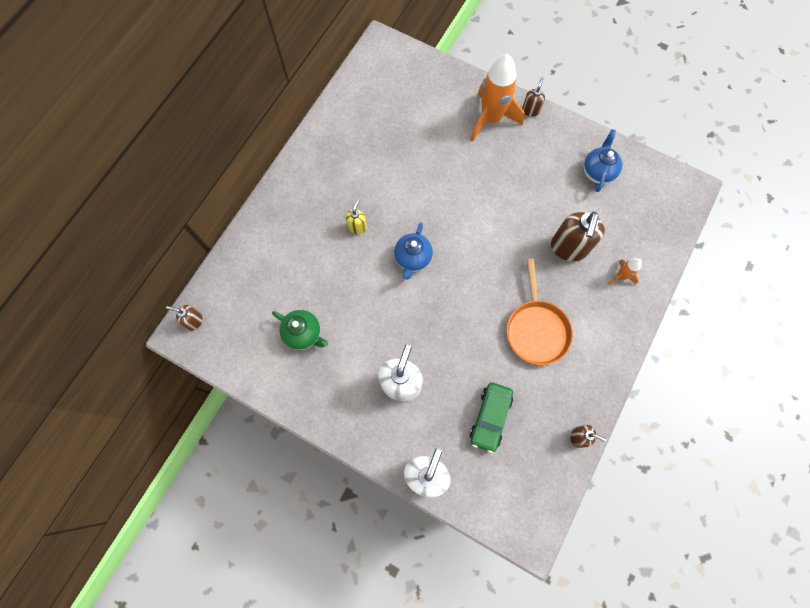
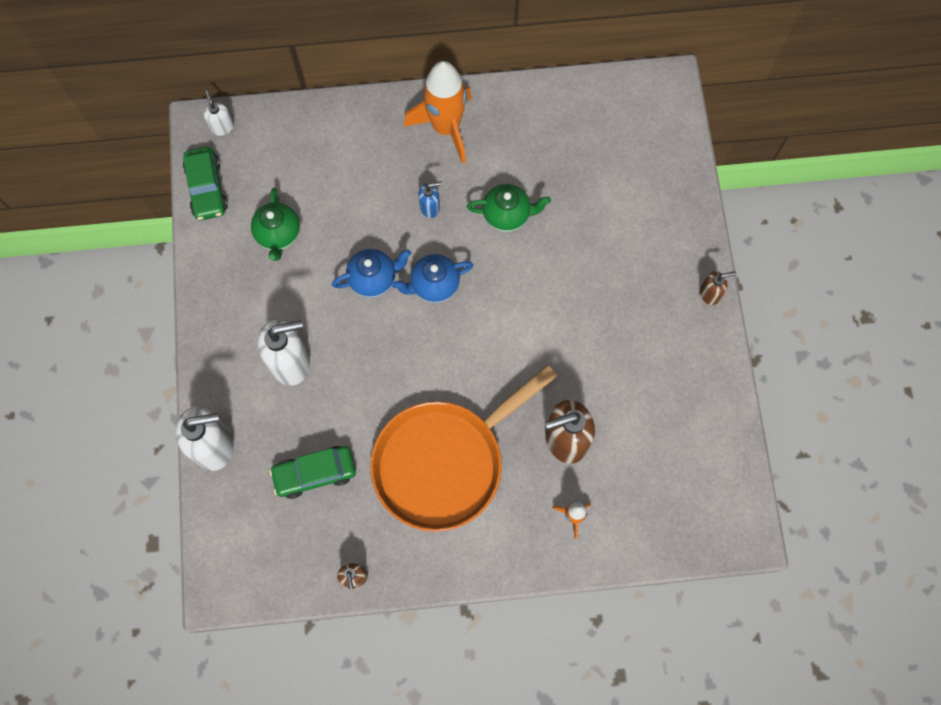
camera: 55 degrees right, 0 degrees up
(194, 321) = (222, 127): brown soap dispenser -> white soap dispenser
(231, 360) = (207, 188): none -> green car
(357, 227) = (430, 207): yellow soap dispenser -> blue soap dispenser
(397, 186) = (507, 215): none -> green teapot
(491, 119) = (664, 258): orange rocket -> orange rocket (446, 128)
(536, 329) = (444, 462): orange pan -> orange pan, size x1.53
(597, 172) = (687, 415): blue teapot -> blue teapot (373, 279)

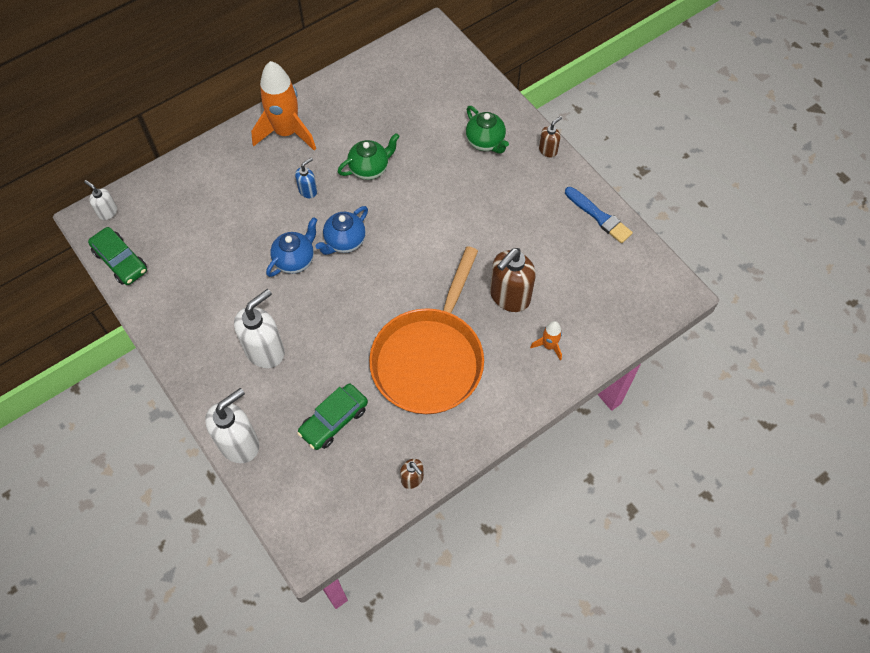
camera: 30 degrees left, 10 degrees down
(279, 235) = (200, 266): green teapot -> green teapot (485, 142)
(716, 401) = (599, 216): none -> blue brush

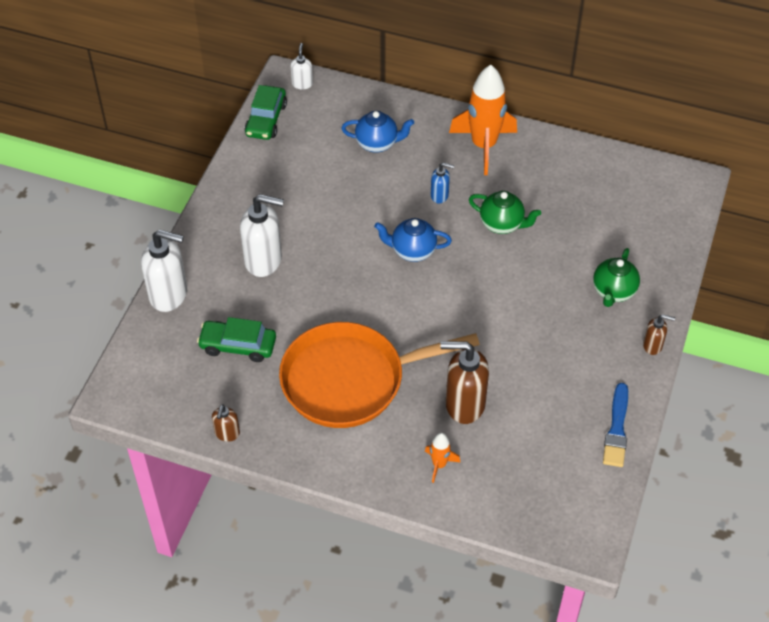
camera: 55 degrees right, 10 degrees down
(295, 260) = (364, 228): blue teapot -> blue teapot (377, 143)

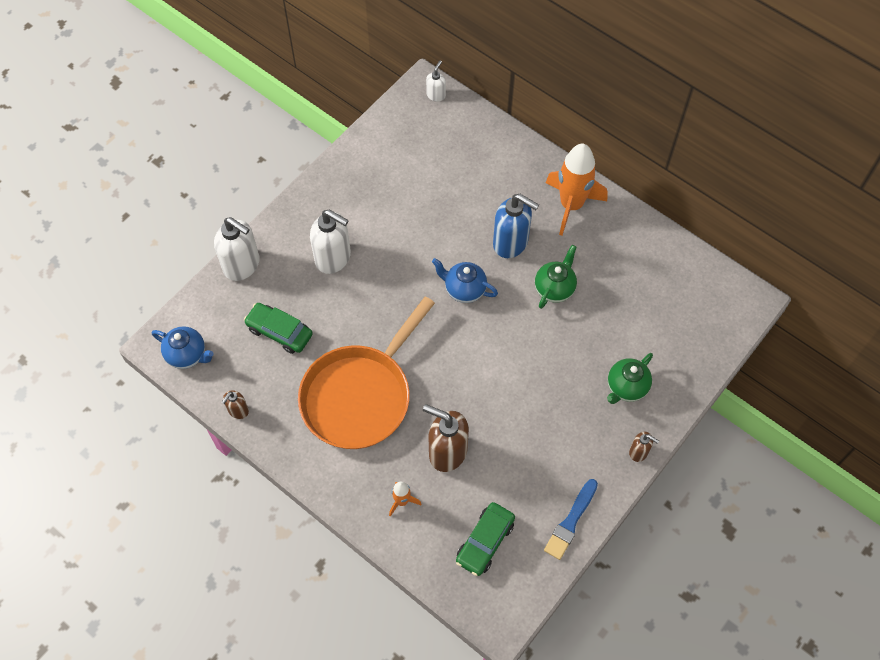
camera: 20 degrees right, 10 degrees up
(266, 119) = (390, 121): green car -> green car (485, 542)
(350, 380) = (360, 396): orange pan -> orange pan turned 60 degrees counterclockwise
(377, 143) = (477, 174): blue teapot -> blue teapot (187, 355)
(440, 195) = (511, 243): blue soap dispenser -> blue soap dispenser, size x1.97
(502, 224) = (554, 288): green teapot -> green teapot turned 105 degrees counterclockwise

